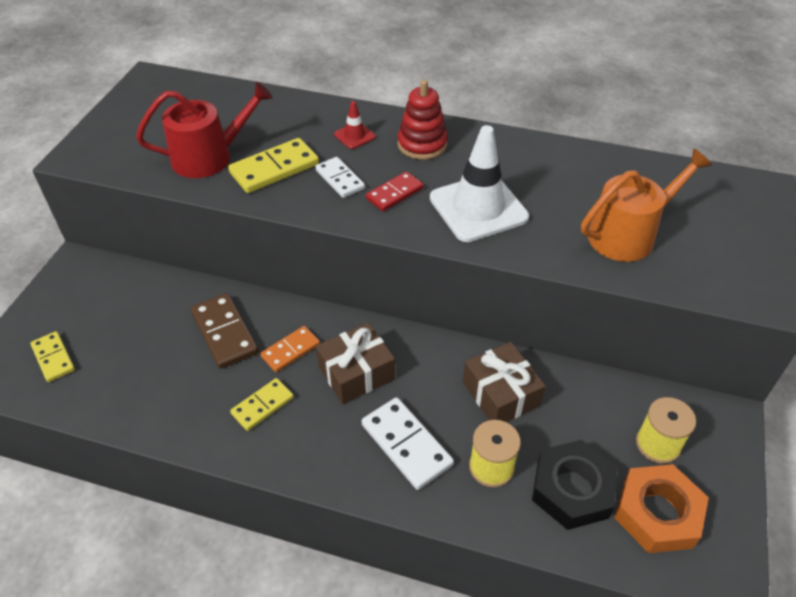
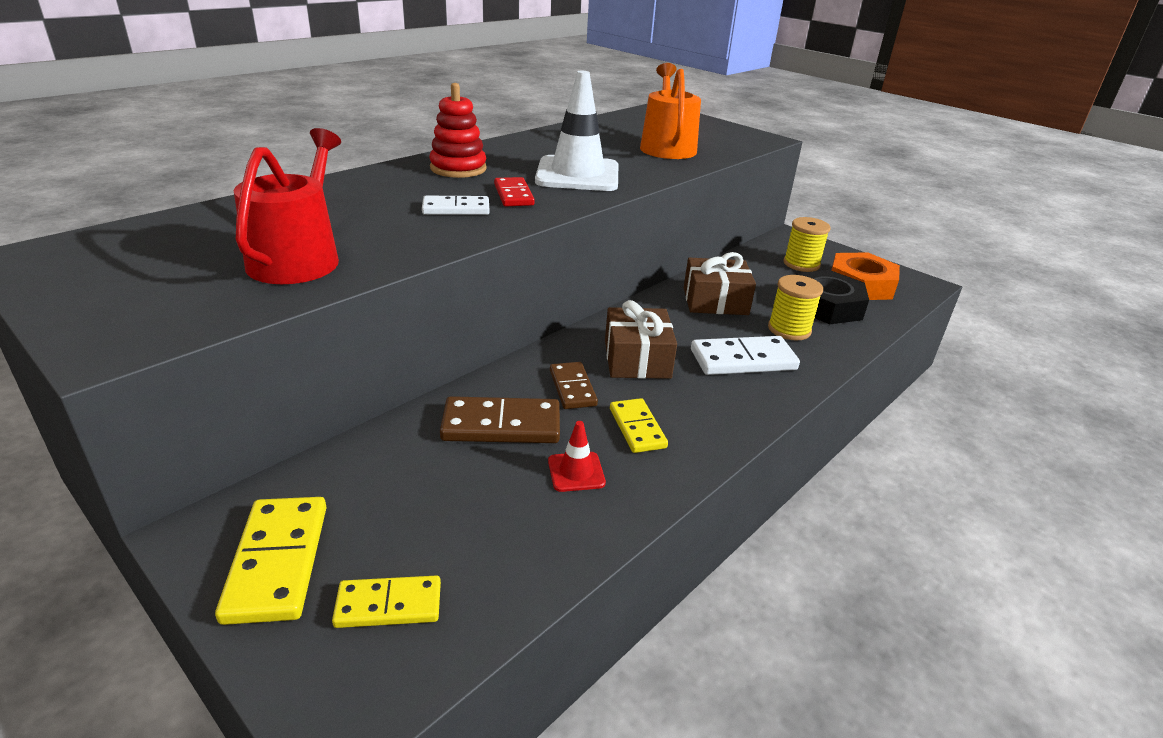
camera: 65 degrees left, 15 degrees down
(274, 168) = (385, 231): yellow domino -> yellow domino (277, 562)
(290, 350) = (572, 388): orange domino -> brown domino
(354, 136) = (396, 187): red traffic cone -> red traffic cone (576, 472)

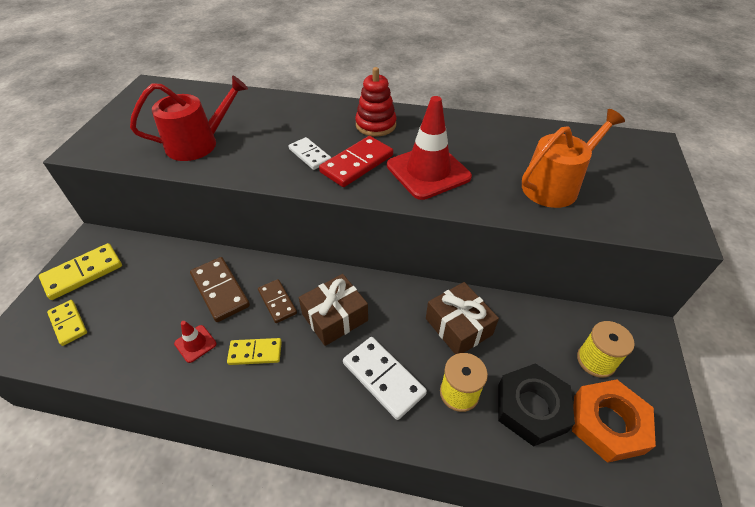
camera: 60 degrees right, 15 degrees up
(514, 195) = (357, 164): red domino -> red domino, size x1.55
(572, 388) = (277, 302): brown domino -> brown domino turned 75 degrees counterclockwise
(577, 175) = (428, 171): white traffic cone -> red traffic cone
(637, 428) = (255, 353): yellow domino -> yellow domino turned 45 degrees clockwise

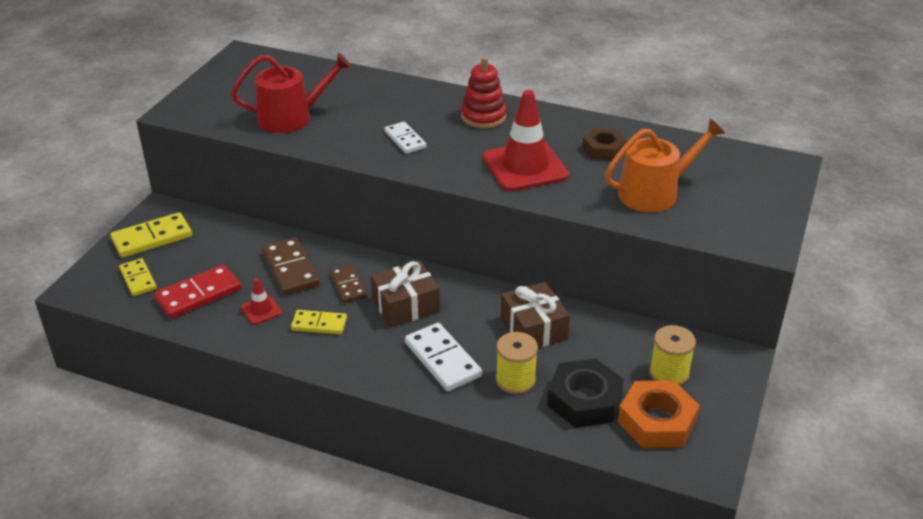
camera: 10 degrees right, 10 degrees down
(357, 164) = (452, 153): red domino -> red domino (198, 295)
(492, 146) = (604, 149): none -> brown nut

